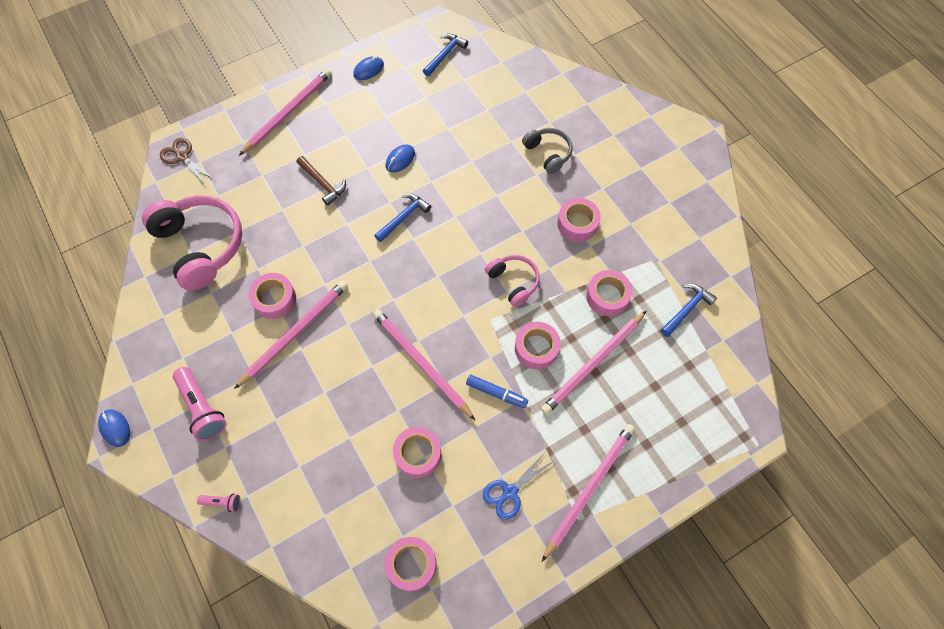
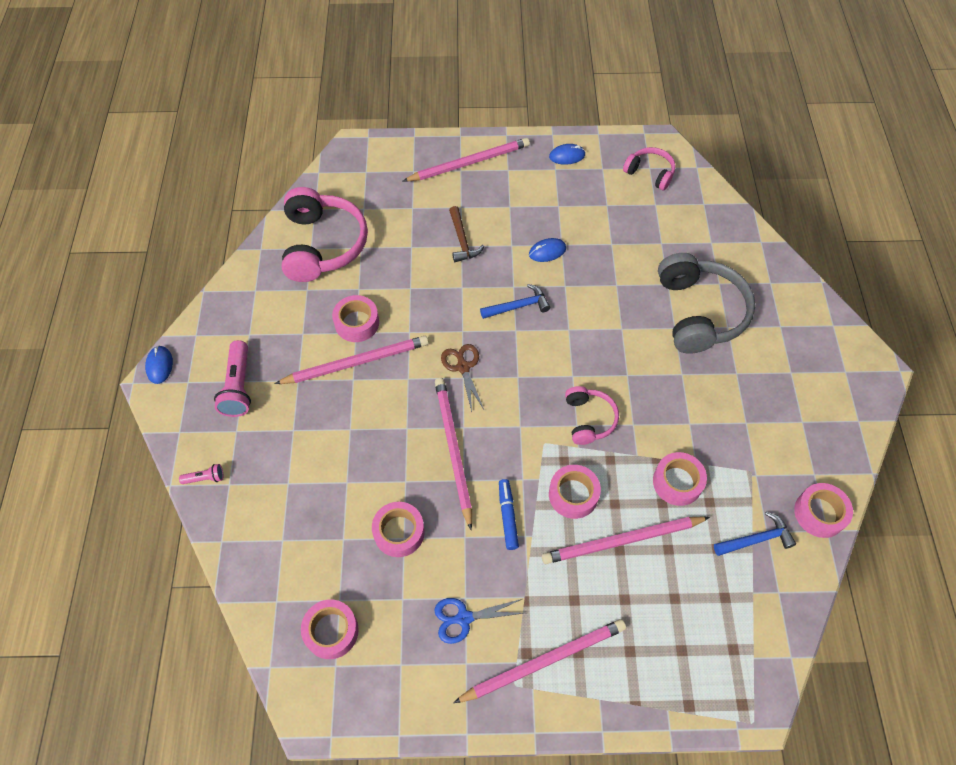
camera: 30 degrees right, 5 degrees down
(182, 157) = (353, 161): brown scissors -> brown scissors (463, 367)
(222, 502) = (205, 478): pink flashlight -> pink flashlight turned 45 degrees counterclockwise
(445, 55) = (650, 173): blue hammer -> pink headphones
(496, 393) = (507, 516): blue marker -> blue marker turned 150 degrees counterclockwise
(548, 153) = (699, 312): grey headphones -> grey headphones, size x1.86
(577, 223) = (688, 395): pink tape -> pink tape (819, 513)

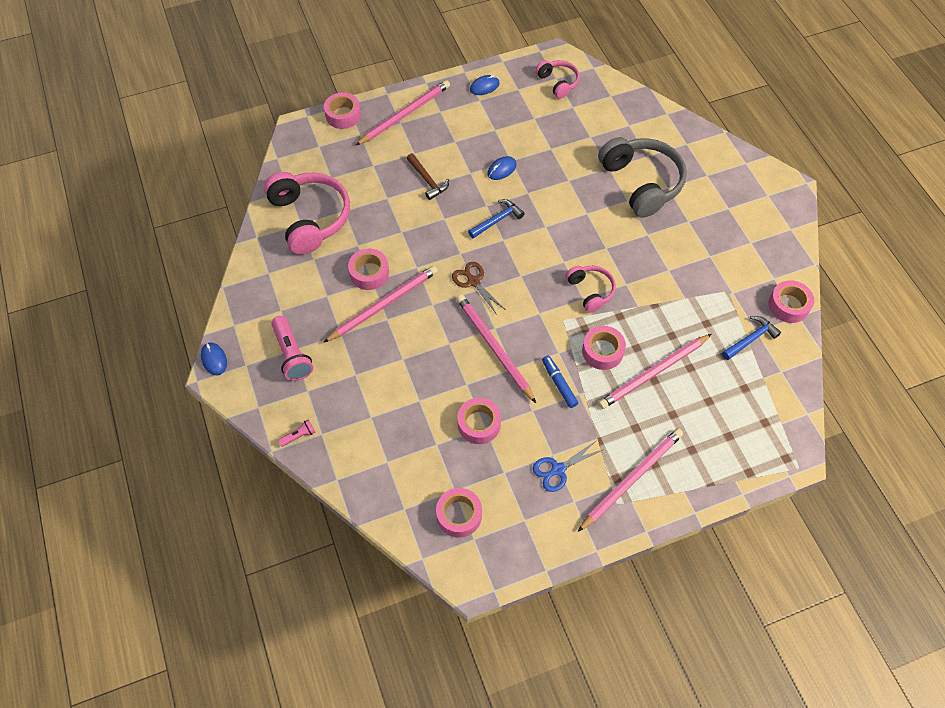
camera: 20 degrees left, 0 degrees up
(650, 173) = (558, 82): pink headphones -> pink headphones turned 45 degrees clockwise
(677, 482) = (677, 316): pink tape -> pink tape (343, 115)

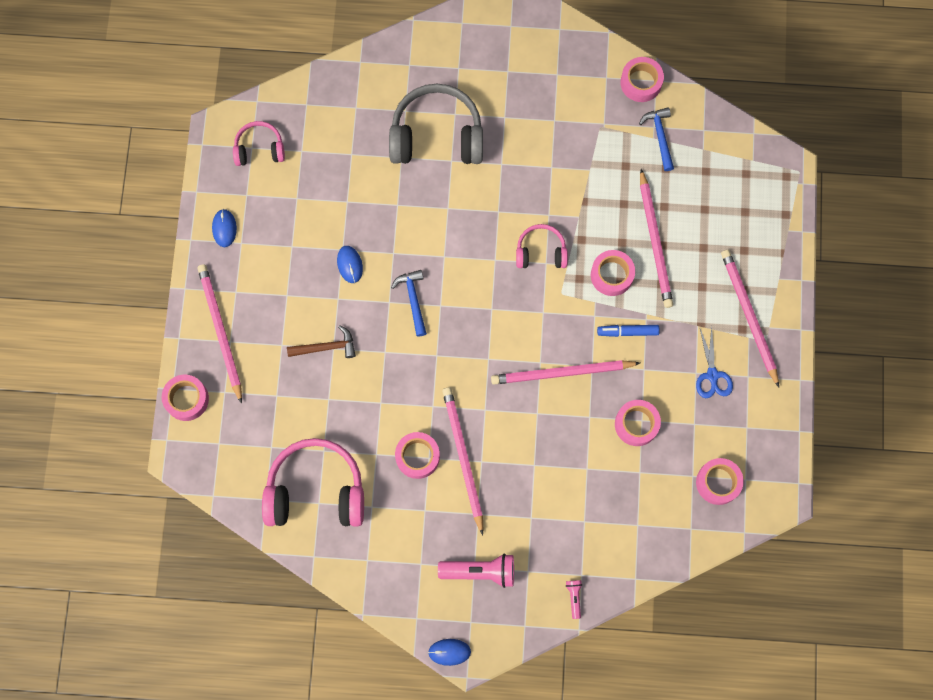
camera: 65 degrees left, 15 degrees up
(473, 281) = (477, 358): brown scissors -> none

